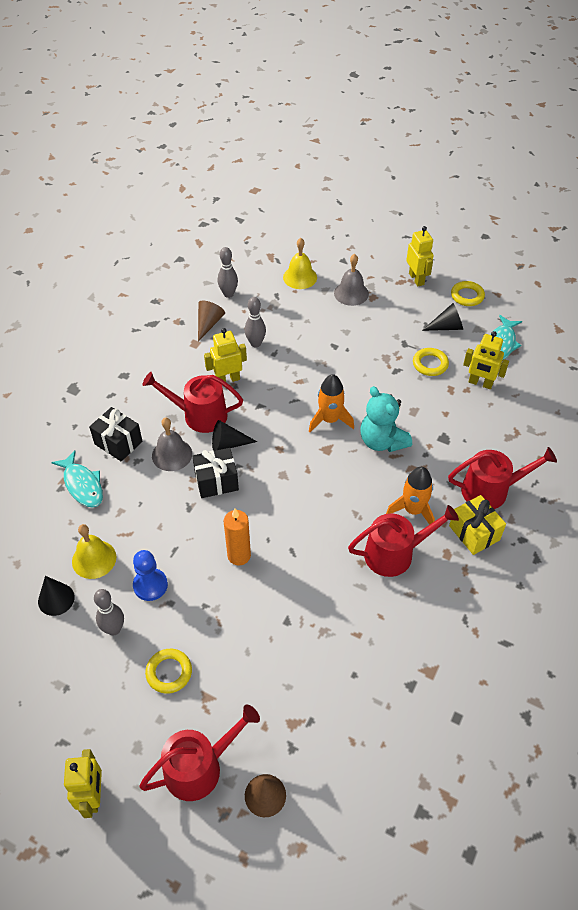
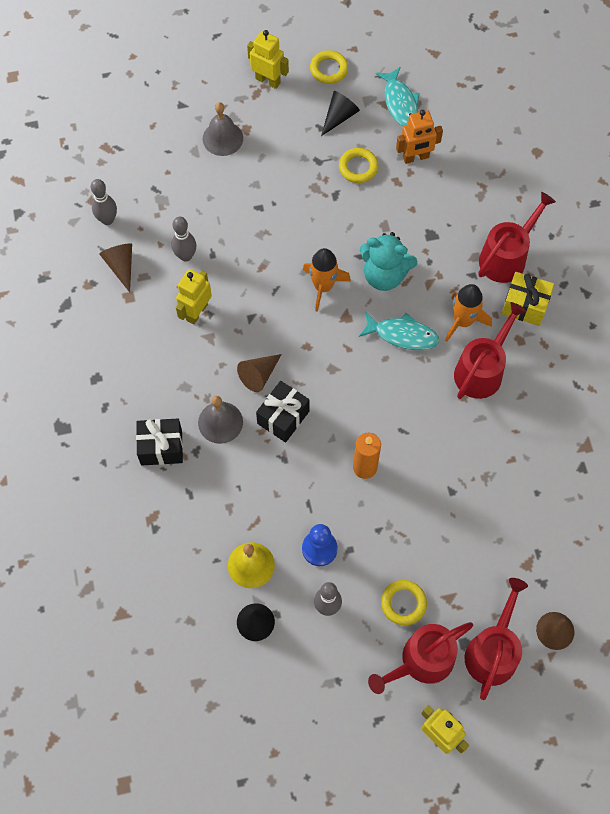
camera: 40 degrees left, 15 degrees up
(82, 485) = (171, 510): turquoise fish -> turquoise fish (402, 335)
(199, 415) = (207, 366): red watering can -> red watering can (422, 661)
(228, 444) = (259, 375): black cone -> brown cone
(300, 277) = (158, 153): yellow bell -> none
(480, 383) = (415, 157): yellow robot -> orange robot

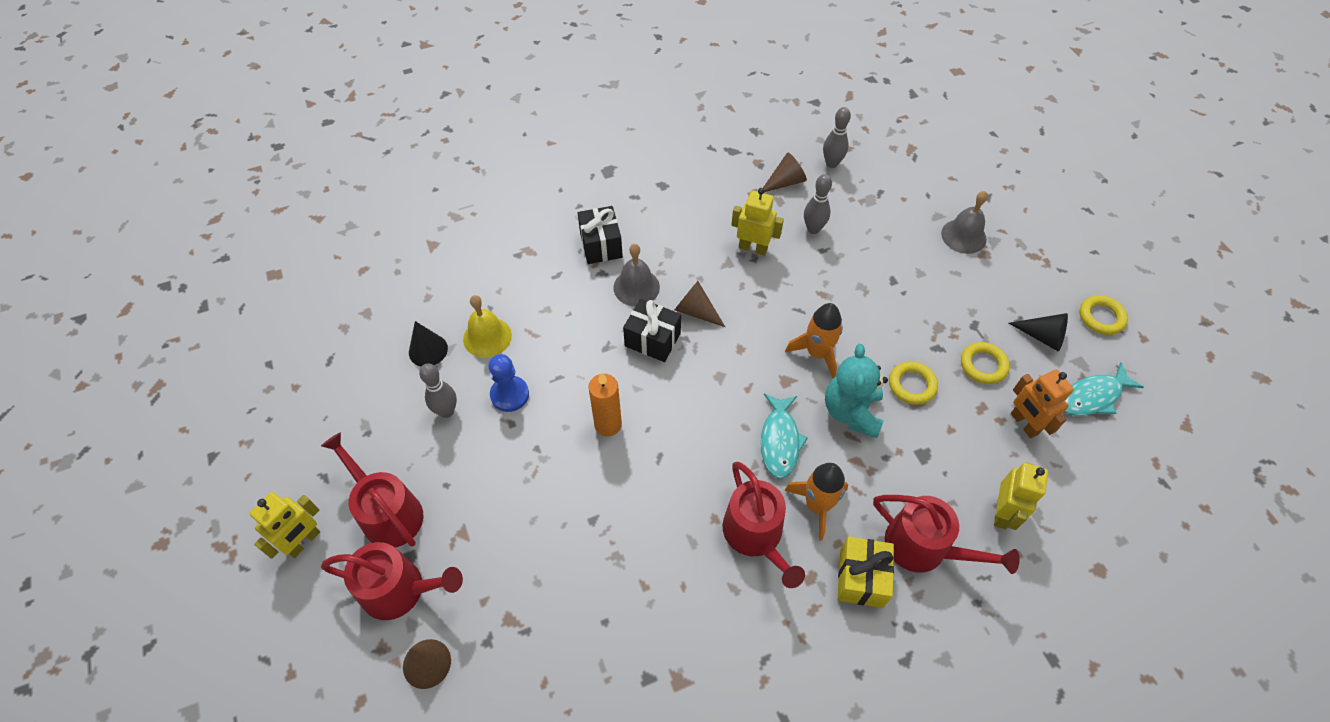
camera: 80 degrees right, 10 degrees down
(268, 80) = (1055, 263): yellow robot -> yellow robot (1002, 513)
(403, 603) = (453, 485): yellow ring -> yellow ring (912, 385)
(481, 370) = (756, 535): red watering can -> red watering can turned 45 degrees clockwise

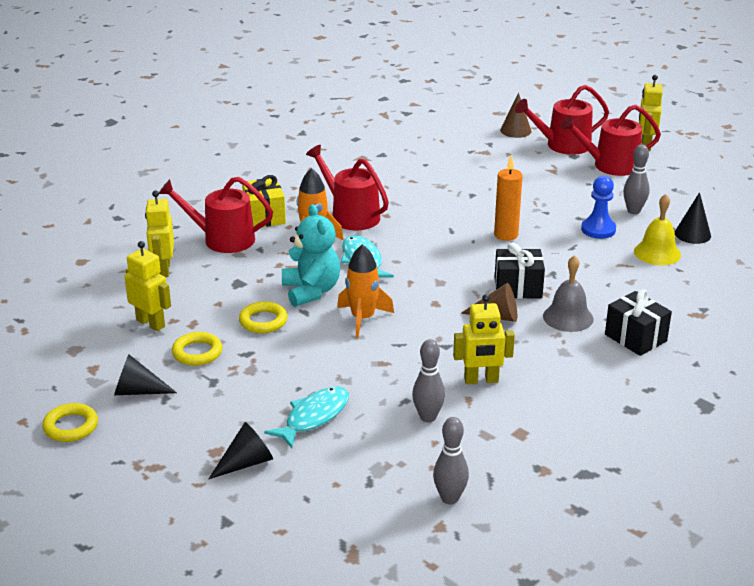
camera: 155 degrees right, 25 degrees down
(388, 513) = (610, 165): red watering can -> red watering can turned 150 degrees clockwise
(785, 182) = (493, 457): brown cone -> none
(963, 236) = (246, 463): grey bell -> black cone
(1024, 424) = (151, 323): orange robot -> yellow robot
(1093, 396) = (83, 359): turquoise fish -> turquoise fish (313, 417)

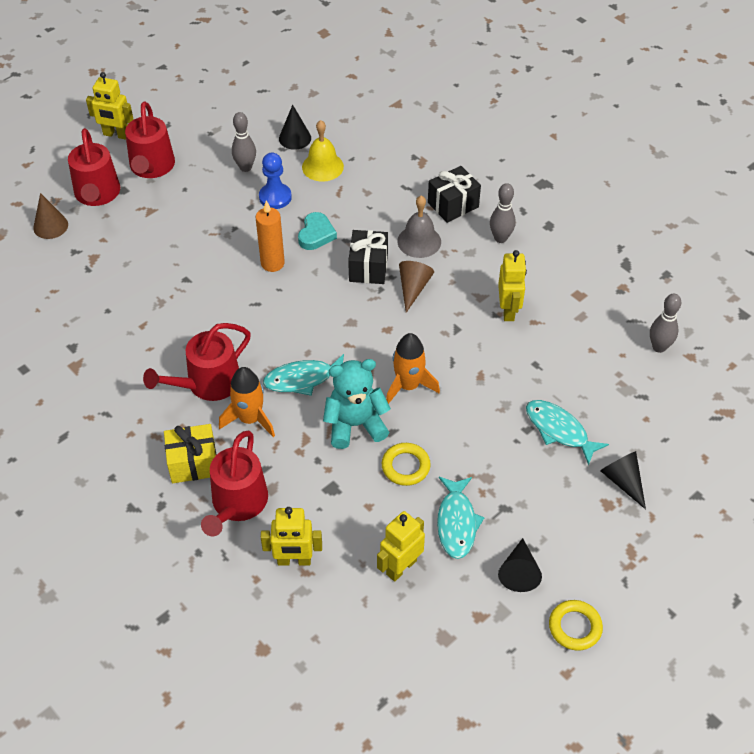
camera: 85 degrees left, 20 degrees up
(197, 352) = (456, 522): yellow ring -> turquoise fish
(428, 417) = (559, 351): grey bowling pin -> grey bowling pin (500, 238)
(554, 255) = (316, 234): none -> turquoise heart

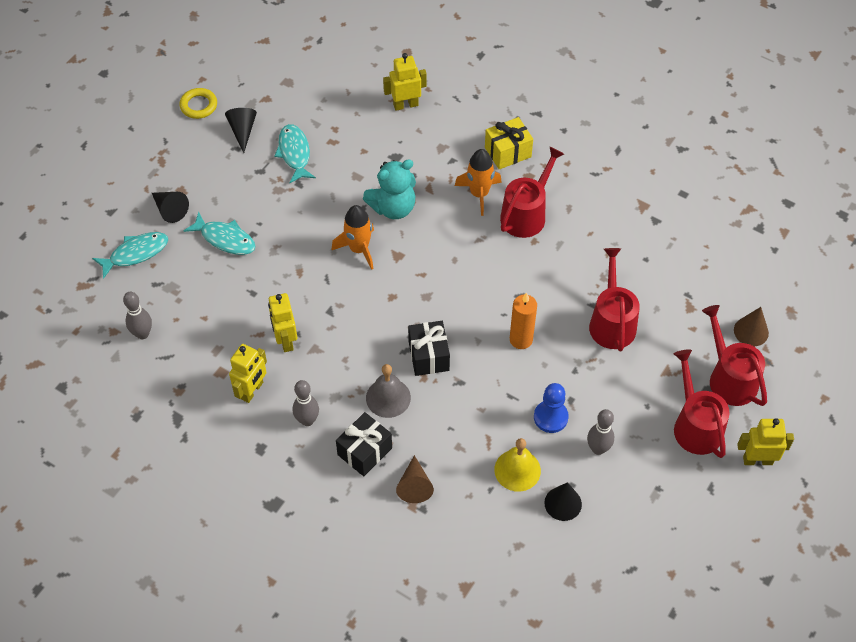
camera: 165 degrees right, 5 degrees up
(237, 504) = (461, 132): red watering can -> red watering can (611, 322)
(303, 379) = (449, 235): turquoise fish -> turquoise fish (135, 253)
(316, 234) = (492, 382): turquoise heart -> none
(401, 567) = (328, 116): yellow robot -> yellow robot (252, 391)
(405, 466) = (343, 184): yellow ring -> none
(413, 288) = (380, 343): brown cone -> brown cone (414, 486)

